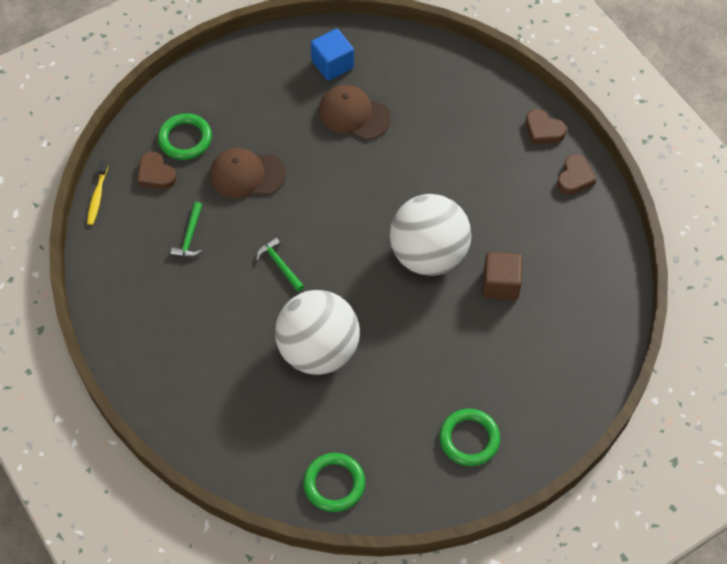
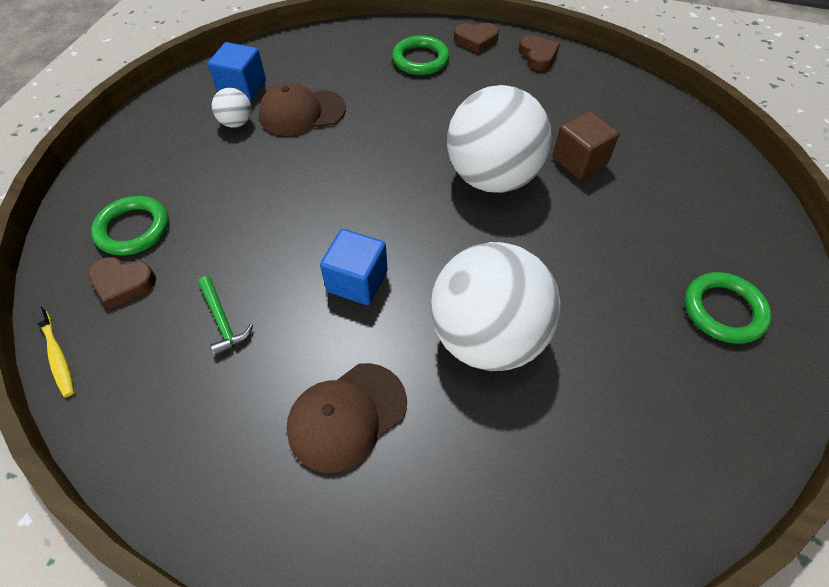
camera: 40 degrees left, 5 degrees down
(247, 175) = (238, 220): brown cap -> brown cap (347, 416)
(279, 265) = (357, 281): green hammer -> blue cube
(304, 94) = (236, 123): none -> white ball
(334, 484) = (668, 476): green ring -> green ring (420, 59)

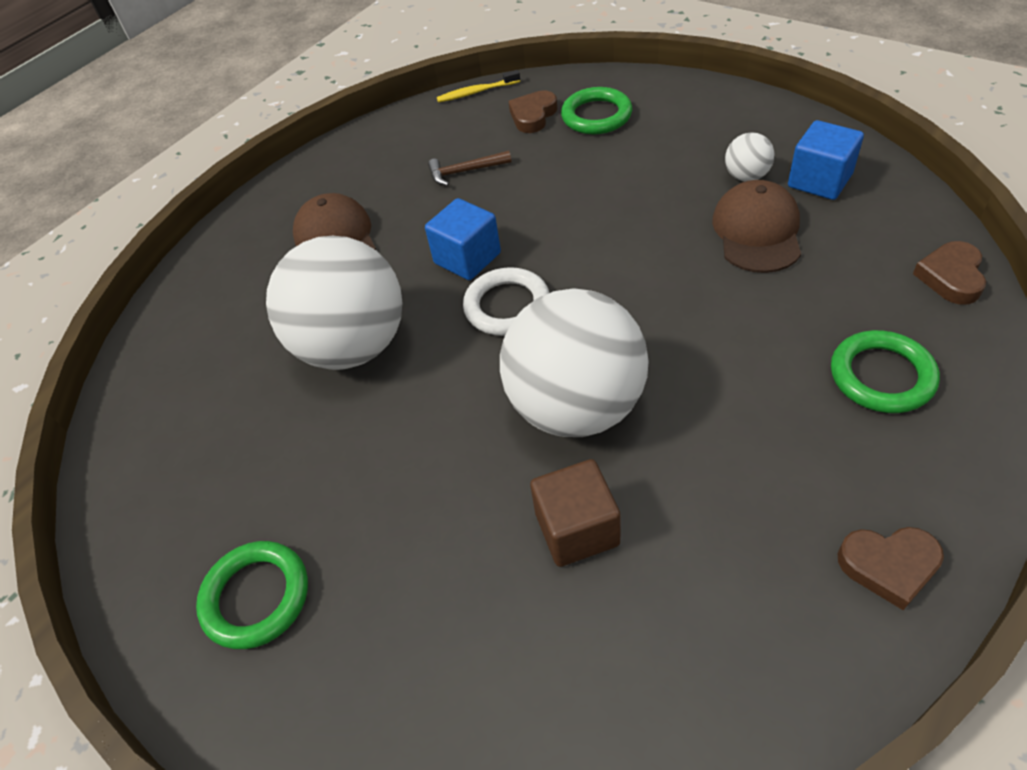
camera: 115 degrees right, 5 degrees down
(223, 321) = (465, 171): green hammer -> brown hammer
(409, 237) = (507, 306): none -> white ring
(476, 40) = (947, 472): brown heart -> brown heart (951, 277)

